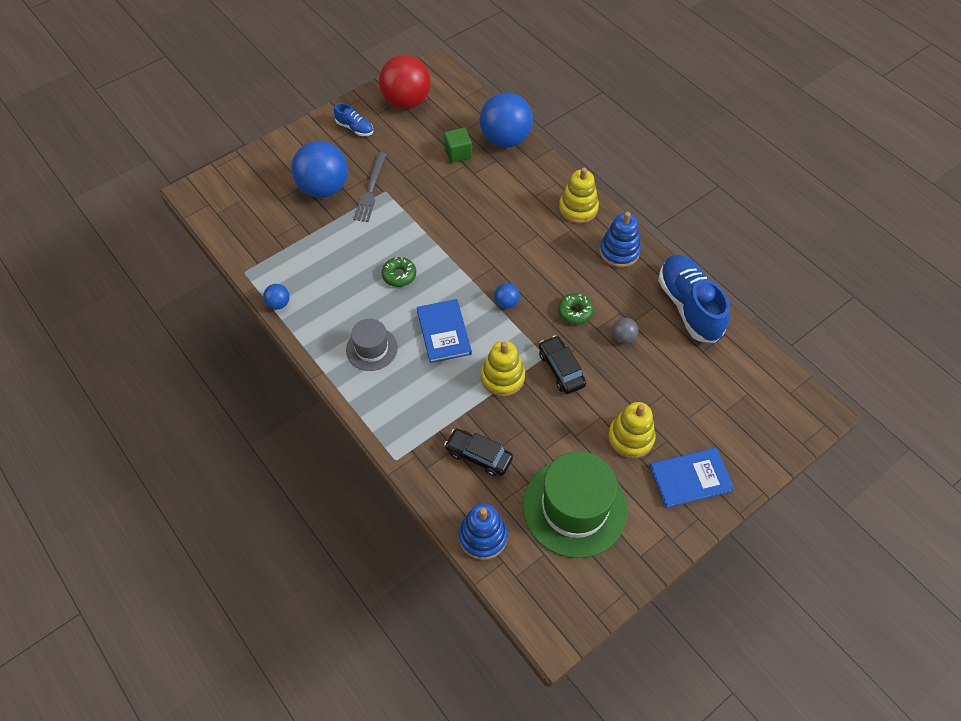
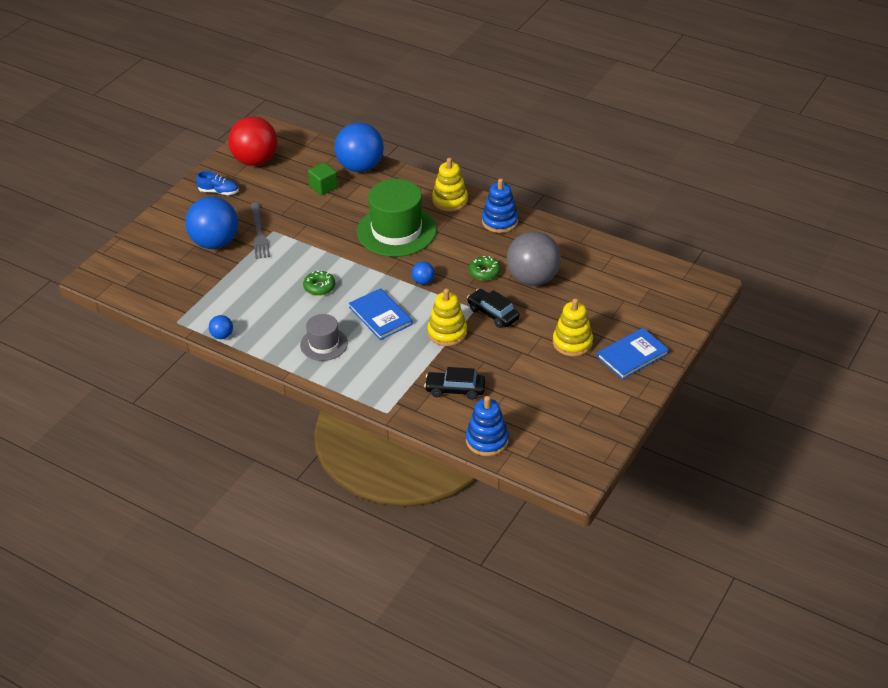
camera: 20 degrees left, 15 degrees down
(574, 507) = (551, 400): green hat -> green hat (396, 231)
(623, 337) = (533, 279): grey ball -> grey ball, size x2.31
(689, 306) = (575, 244): blue shoe -> none

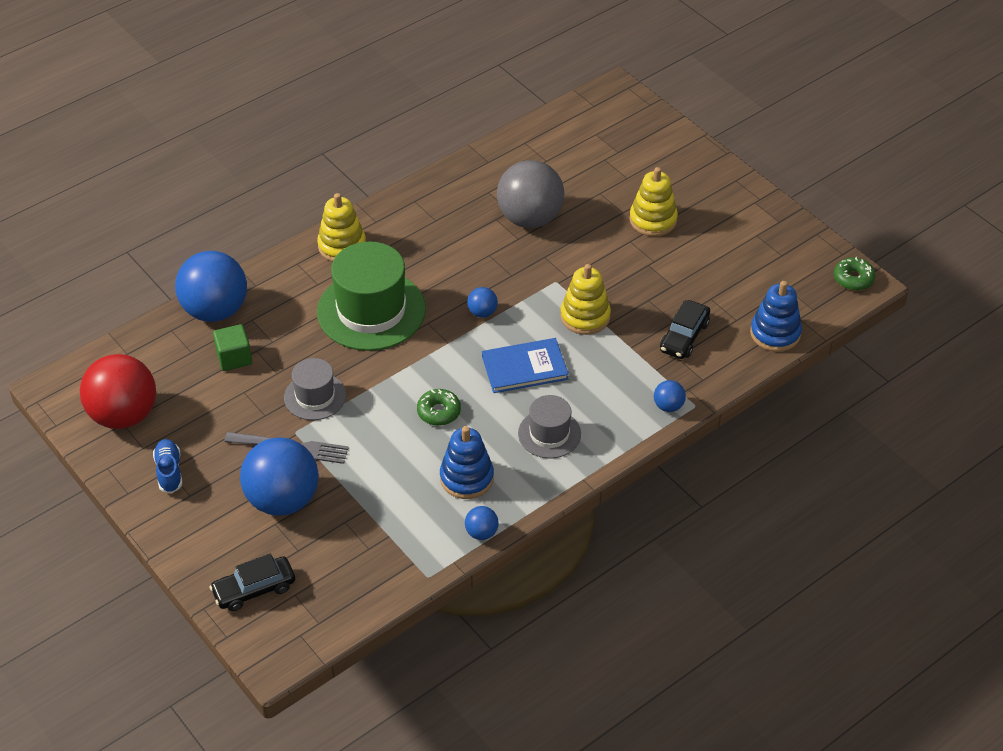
camera: 70 degrees left, 5 degrees up
(218, 192) = (169, 471): blue shoe -> blue shoe turned 45 degrees counterclockwise
(307, 230) = (315, 396): none -> grey hat
(379, 398) = (668, 406): none -> blue ball
(484, 272) = (496, 255): green donut -> green donut (853, 279)
(493, 314) = (572, 269): black car -> black car (254, 589)
(500, 221) = (410, 214): blue stacking toy -> blue stacking toy (466, 478)
(632, 355) = (694, 182): blue book -> none

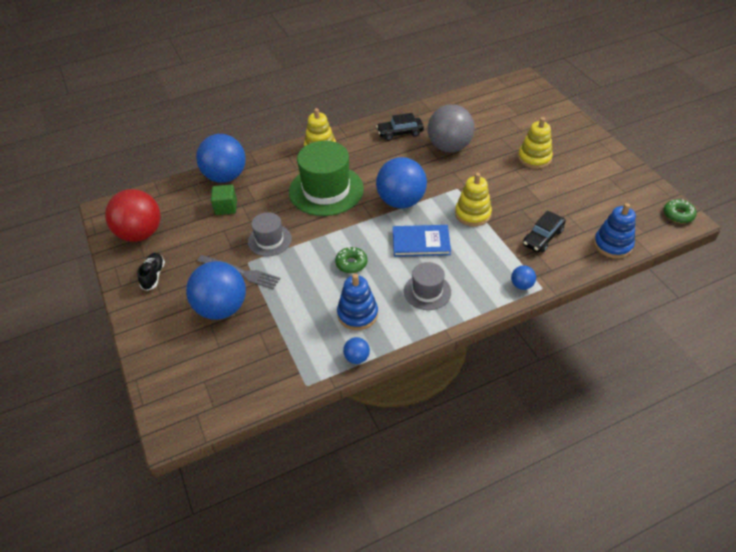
camera: 15 degrees right, 0 degrees up
(169, 471) = (153, 275): blue shoe -> black shoe
(254, 589) = (176, 371): black car -> black car (400, 133)
(482, 312) = (401, 201): blue ball -> blue ball, size x2.31

